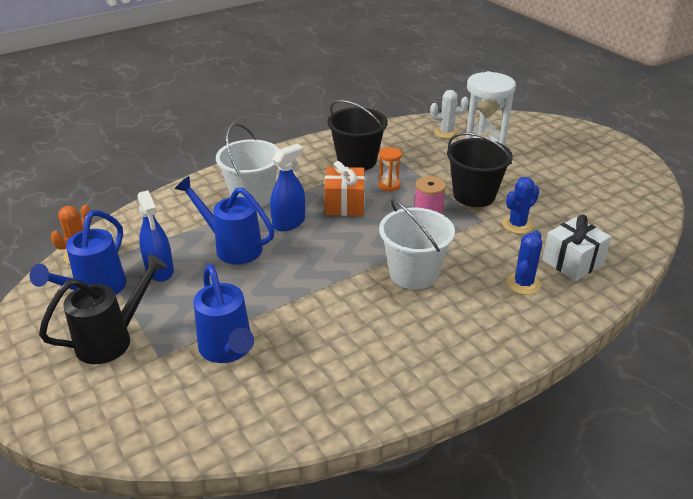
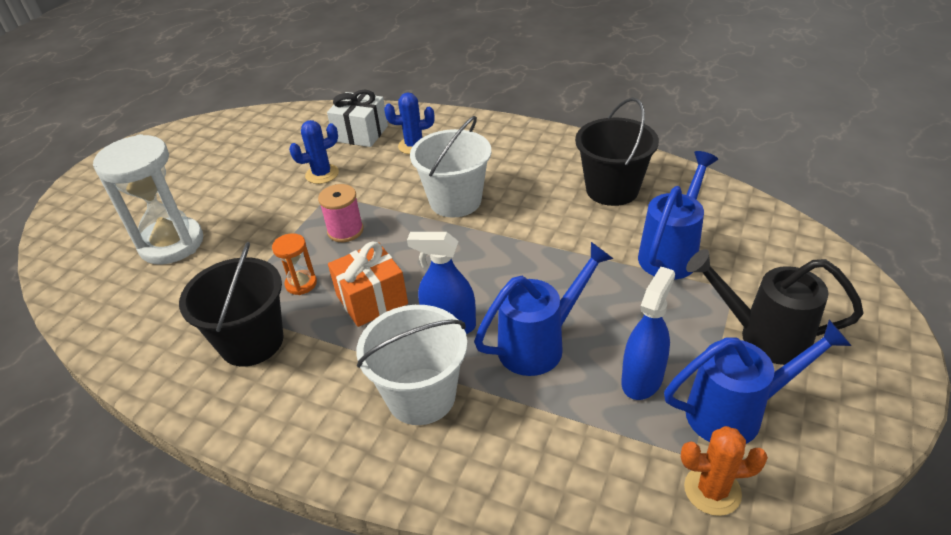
camera: 120 degrees left, 5 degrees up
(232, 247) = (539, 344): blue watering can -> blue watering can turned 120 degrees counterclockwise
(446, 132) = (119, 294): white cactus -> none
(474, 195) = (281, 216): black bucket -> black bucket (612, 189)
(517, 225) = (322, 174): blue cactus -> blue cactus turned 45 degrees counterclockwise

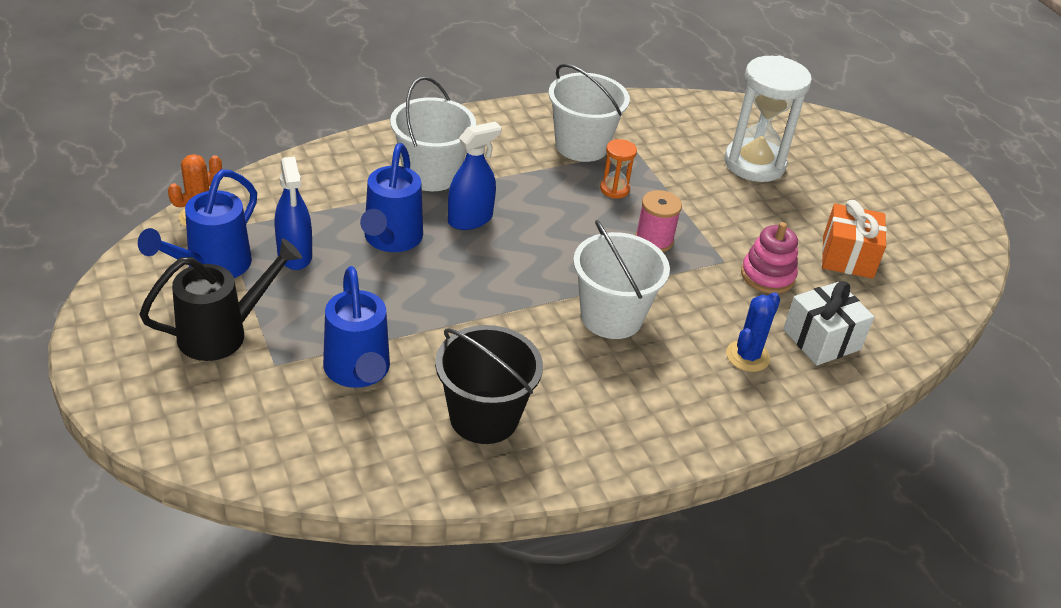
camera: 125 degrees right, 0 degrees up
(251, 342) = (581, 146): black bucket -> white bucket
(322, 174) = (767, 275): blue cactus -> pink stacking toy
(372, 299) = (549, 206): orange gift -> orange gift (847, 257)

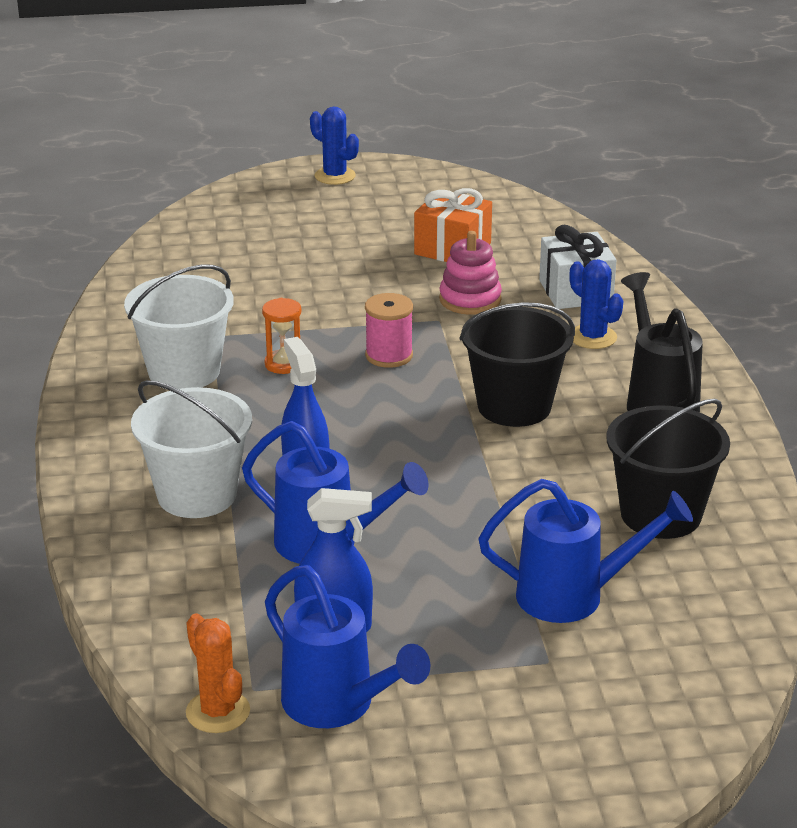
camera: 70 degrees left, 10 degrees down
(223, 333) = (481, 703): black watering can -> black watering can (658, 401)
(611, 317) = (514, 406): white bucket -> black bucket
(754, 164) = (270, 266): white hourglass -> none
(925, 177) = (335, 176): none -> blue cactus

